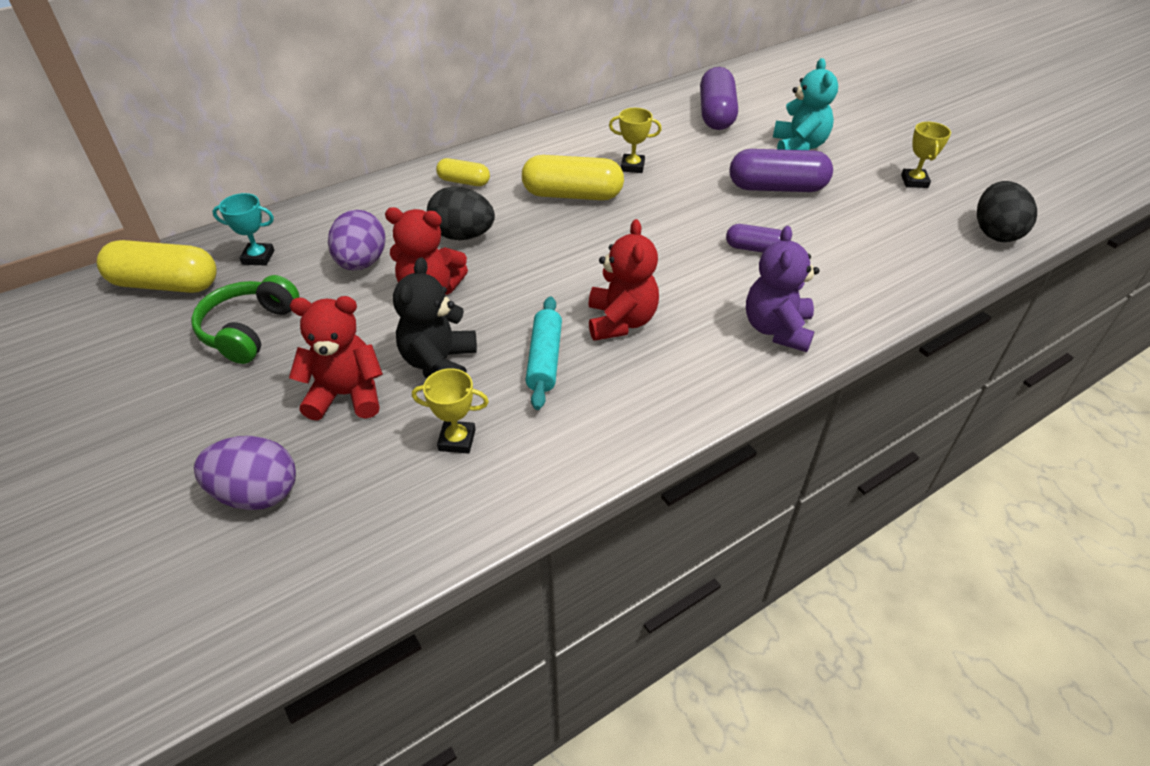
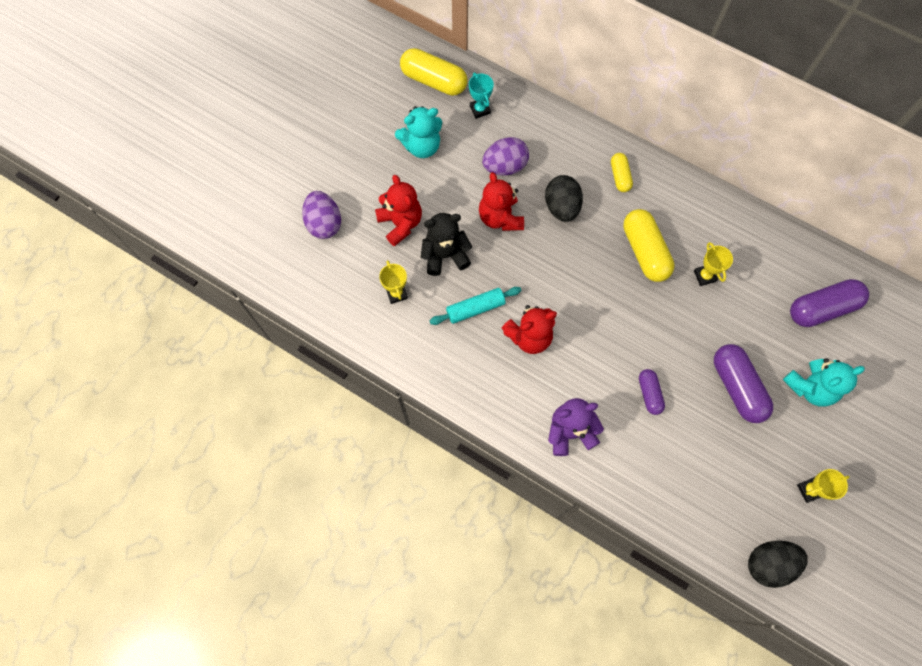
camera: 65 degrees right, 25 degrees up
(165, 284) = (433, 81): yellow capsule -> yellow capsule turned 45 degrees counterclockwise
(249, 330) = (422, 146): green headphones -> turquoise teddy bear

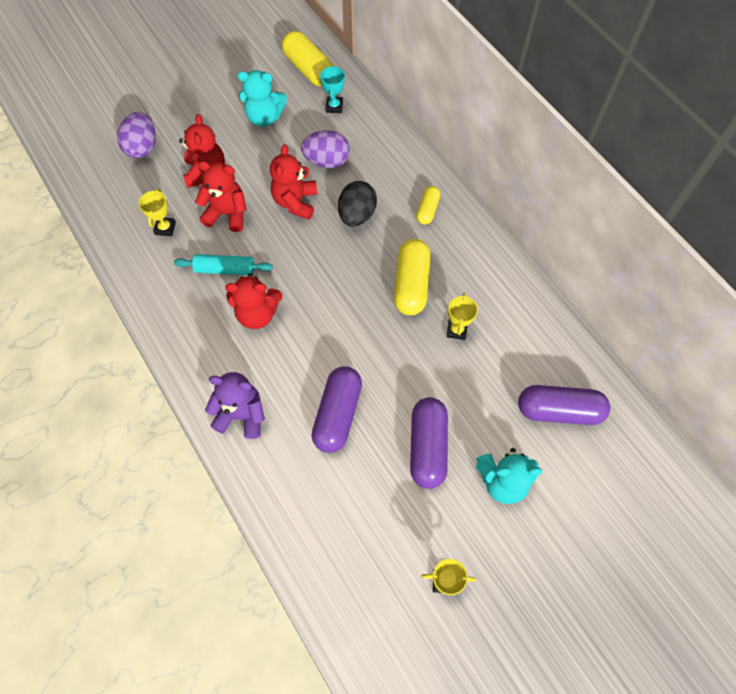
camera: 25 degrees right, 5 degrees down
(445, 255) = (227, 213): black teddy bear -> red teddy bear
(649, 394) = (337, 414): purple capsule -> purple capsule, size x1.78
(768, 563) = (358, 633): black egg -> none

